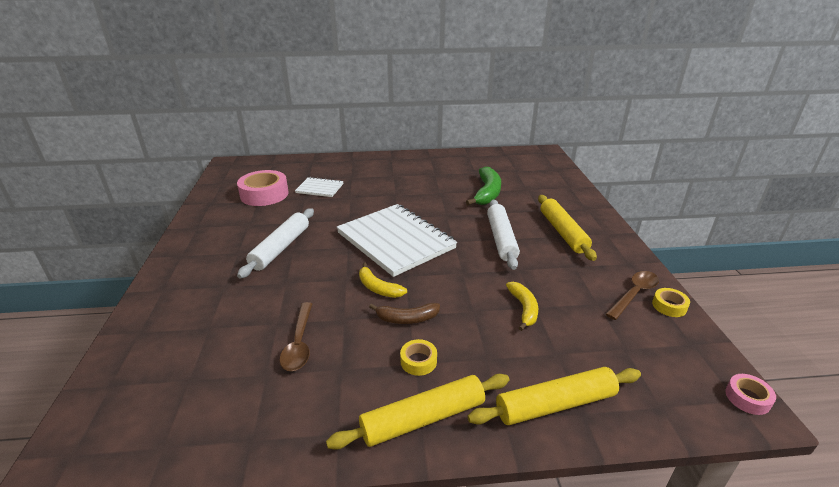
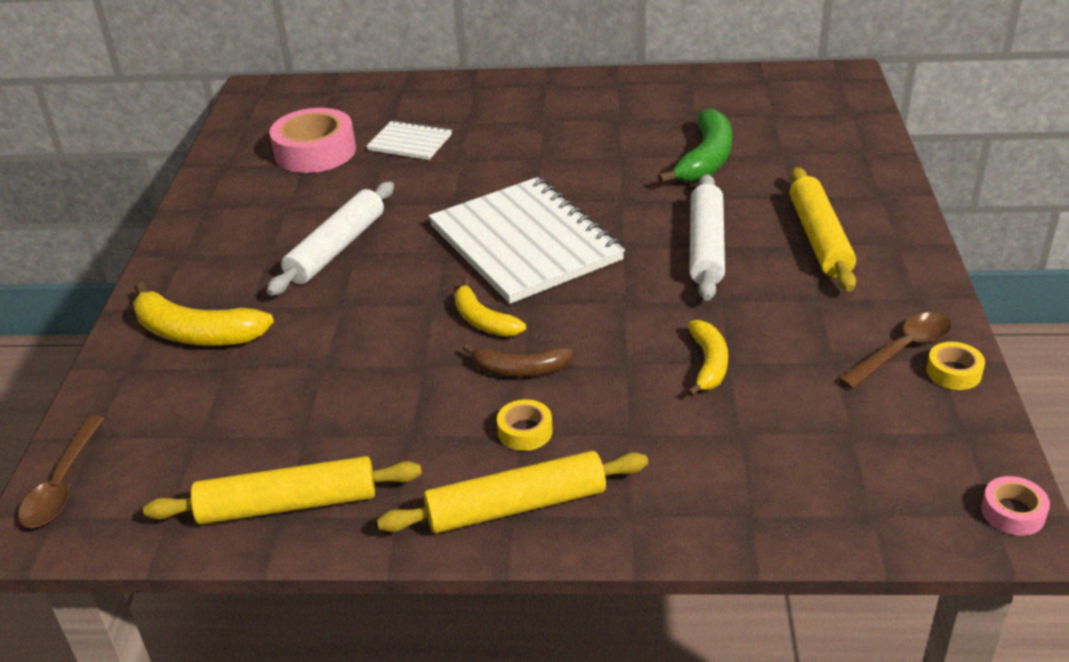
camera: 10 degrees right, 5 degrees up
(189, 305) = (195, 333): none -> yellow banana
(299, 343) = (354, 397): brown spoon -> brown spoon (62, 484)
(555, 404) = (712, 501): yellow rolling pin -> yellow rolling pin (288, 504)

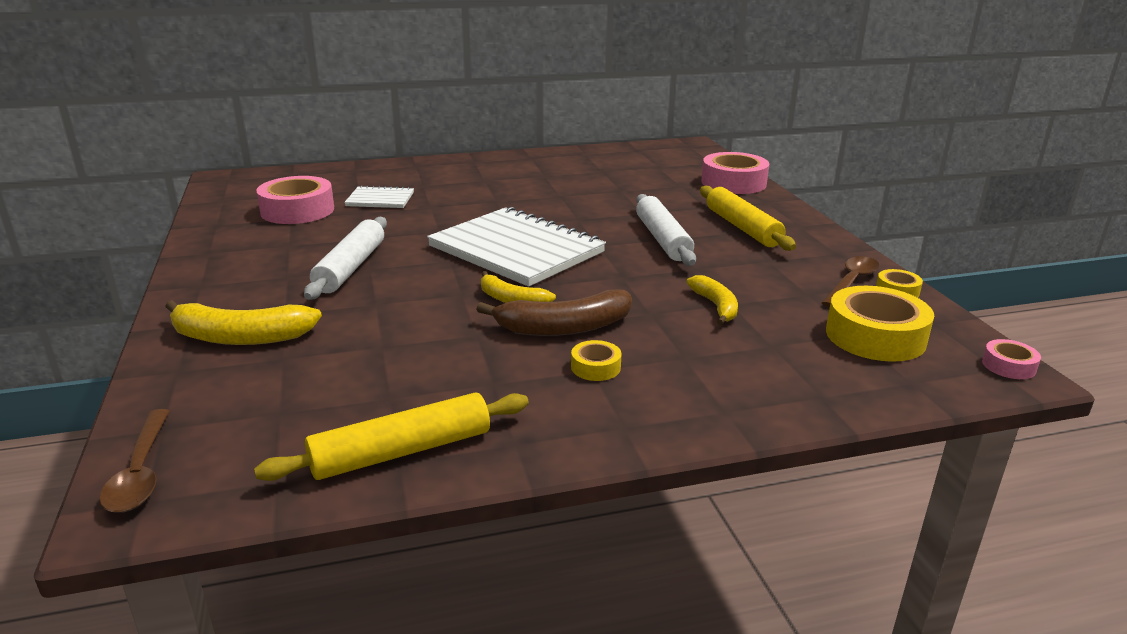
camera: 20 degrees left, 10 degrees down
(516, 506) = (622, 420): yellow rolling pin -> none
(519, 369) = (563, 327): brown banana -> brown banana, size x1.60
(705, 160) = (626, 192): green banana -> none
(857, 155) = (733, 183): none -> pink tape
(874, 440) = (875, 336): none -> yellow tape

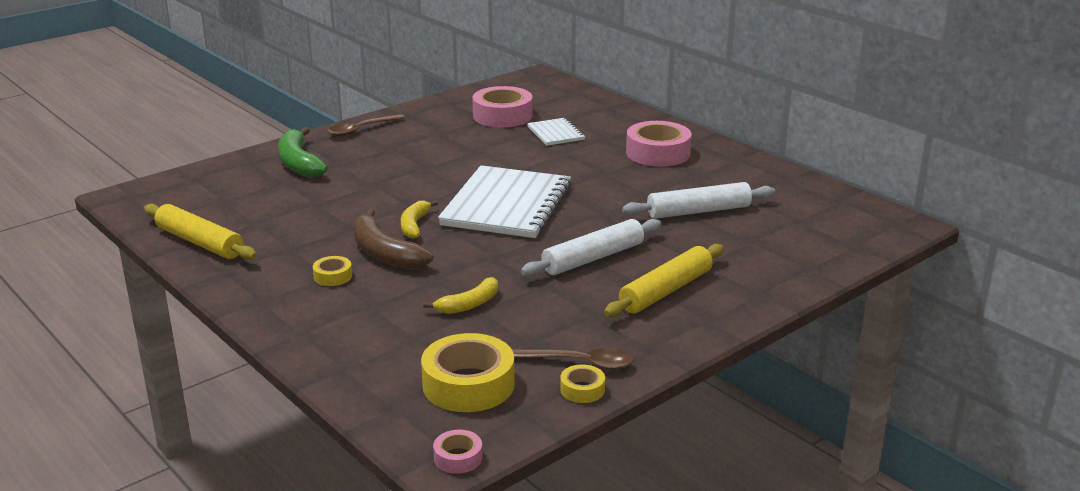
camera: 65 degrees right, 0 degrees up
(141, 472) = (153, 188): brown spoon -> brown spoon (361, 130)
(240, 337) = (299, 163): yellow banana -> green banana
(350, 267) = (421, 161): white rolling pin -> white rolling pin (698, 211)
(733, 183) = (799, 267): pink tape -> pink tape (658, 153)

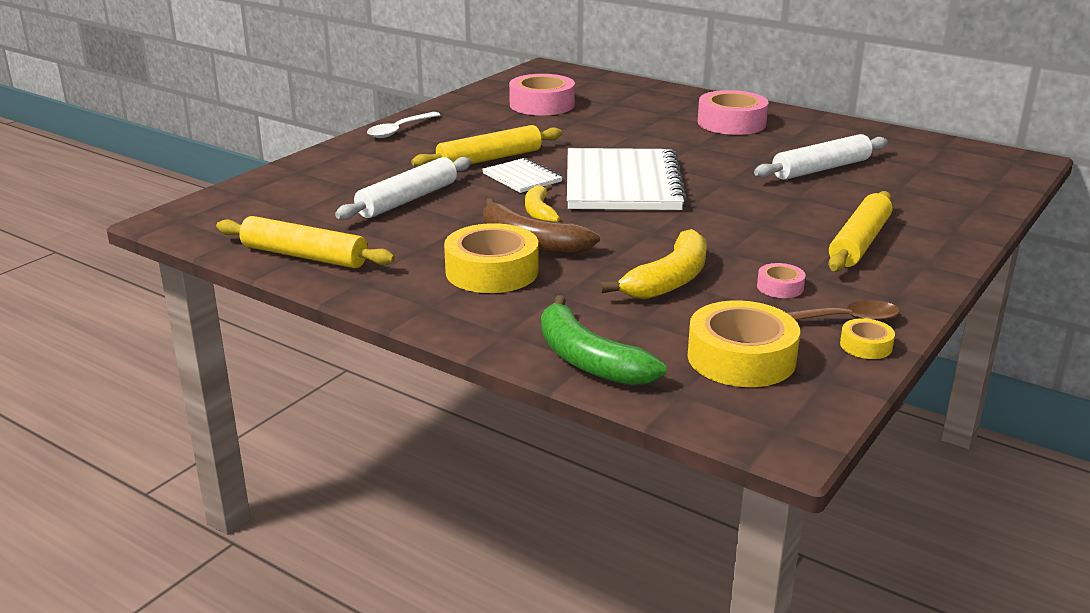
camera: 15 degrees left, 0 degrees up
(299, 163) = (355, 167): green banana -> green banana (588, 360)
(333, 276) = (492, 271): yellow tape -> yellow tape, size x2.07
(361, 130) = (399, 130): brown spoon -> white spoon
(414, 167) = (489, 159): none -> yellow rolling pin
(458, 457) = (799, 433): pink tape -> pink tape (780, 287)
(469, 304) = (668, 280): yellow banana -> yellow banana, size x1.60
(556, 133) = (612, 115): white notebook -> white notebook (522, 178)
(593, 258) = (757, 222): white rolling pin -> white rolling pin (407, 200)

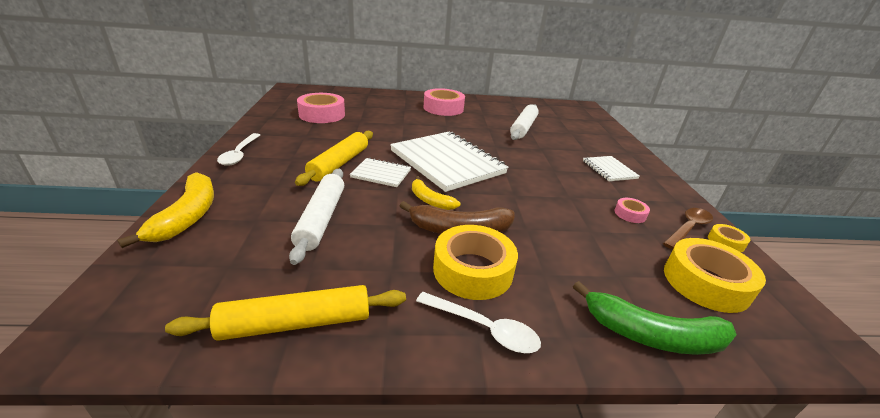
camera: 40 degrees left, 5 degrees up
(439, 305) = (484, 328): none -> white spoon
(668, 280) = (578, 231): yellow banana -> yellow banana (187, 216)
(859, 243) = (609, 170): yellow rolling pin -> white notebook

